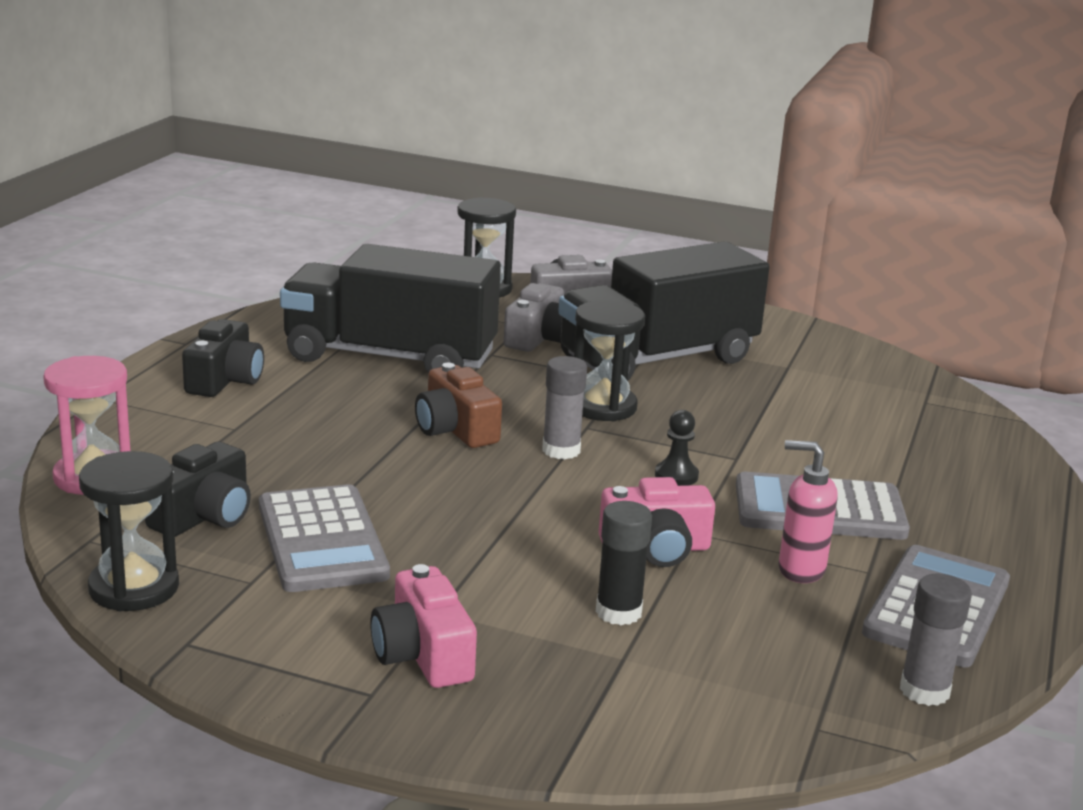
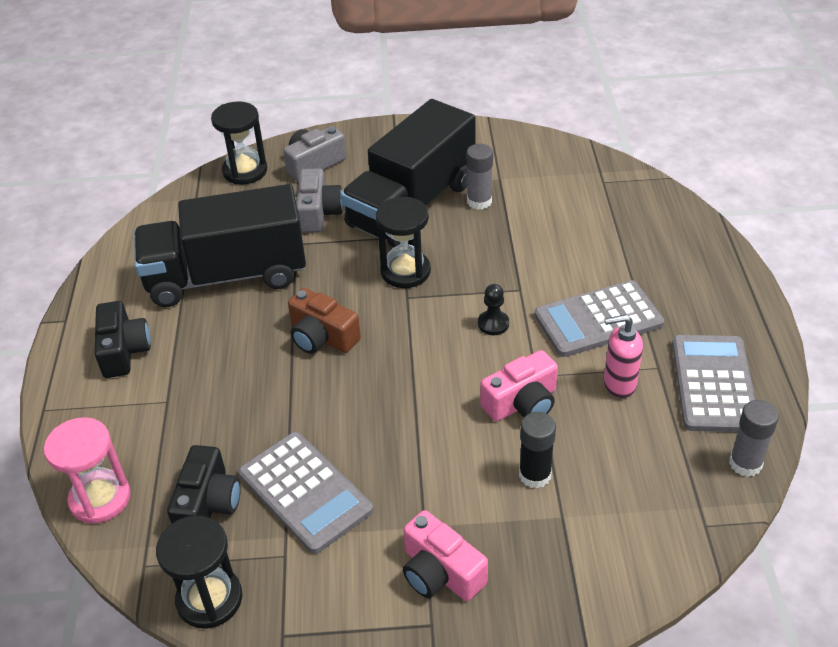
camera: 20 degrees left, 20 degrees up
(561, 450) = (405, 329): grey glue stick -> grey glue stick (479, 201)

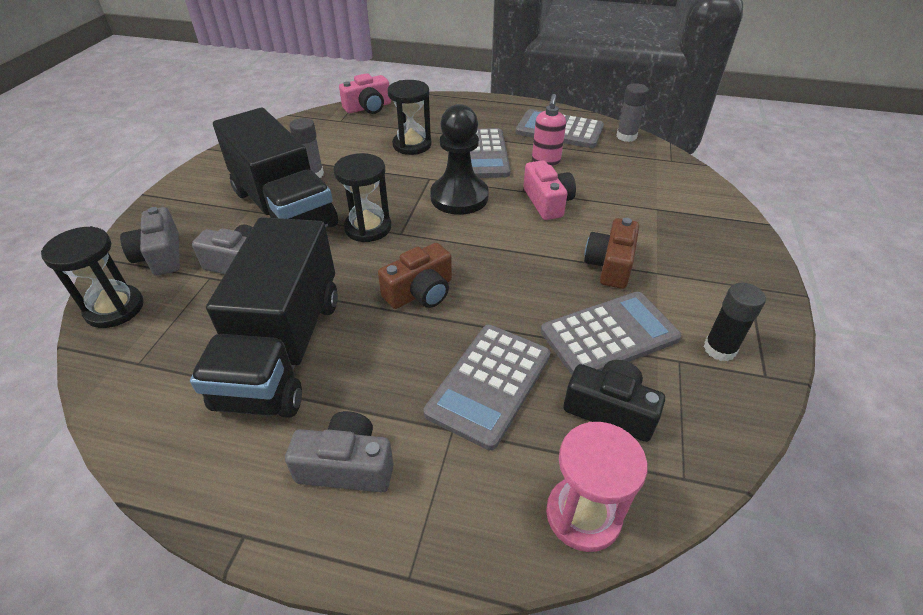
camera: 75 degrees left, 0 degrees up
(123, 351) = (347, 466): black camera -> grey camera
(209, 599) = (728, 424): black hourglass -> black hourglass (412, 145)
(219, 413) = (489, 384): none -> grey calculator
(421, 480) = (610, 265): none -> brown camera
(440, 572) = (702, 273): pink camera -> pink camera (368, 107)
(493, 324) = (459, 197): black pawn -> black pawn, size x2.23
(535, 475) = (618, 211): black glue stick -> black glue stick (719, 349)

